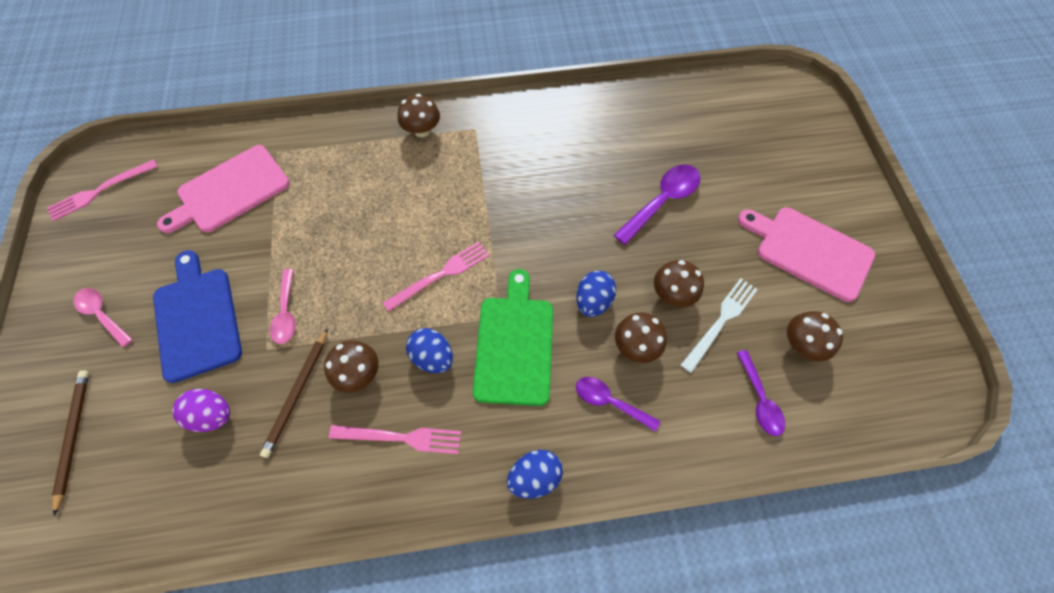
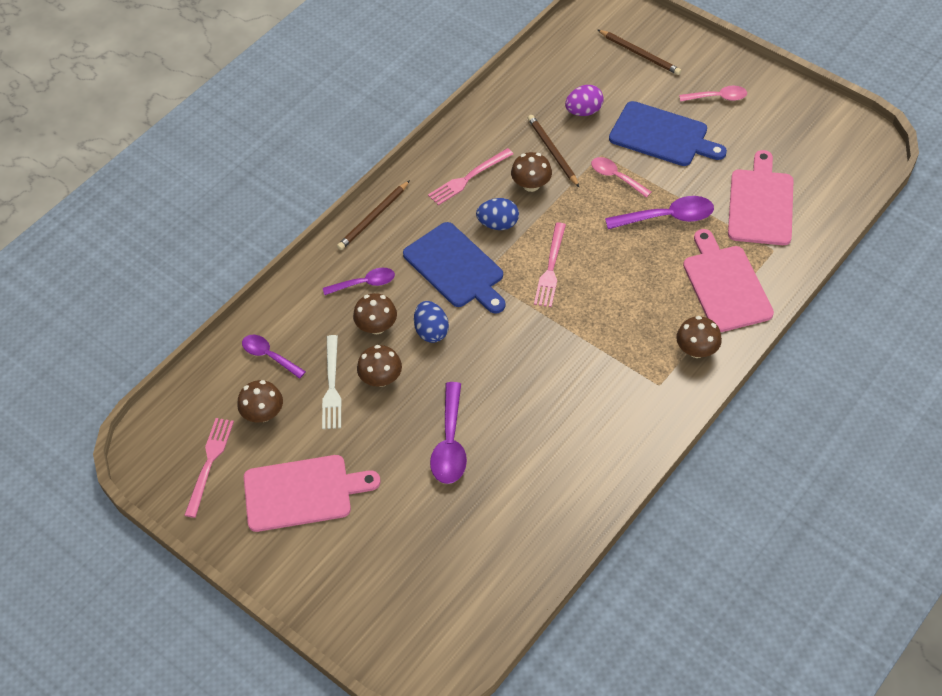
camera: 140 degrees right, 10 degrees down
(100, 191) = (839, 139): pink fork -> pink fork (209, 463)
(303, 239) = (667, 217): none -> purple spoon
(342, 155) = (725, 285): none -> pink cutting board
(514, 344) = (456, 268): green cutting board -> blue cutting board
(534, 476) = (373, 217): blue egg -> brown pencil

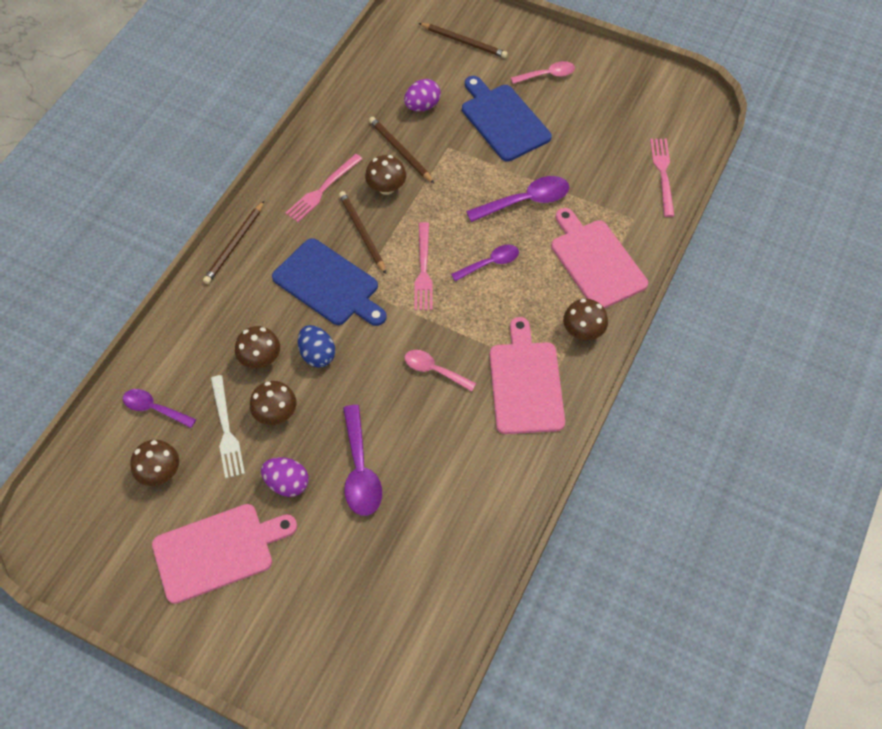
camera: 15 degrees left, 5 degrees up
(209, 463) = (112, 537): pink fork -> pink fork (663, 174)
(364, 283) = (239, 315): purple spoon -> purple spoon (490, 263)
(378, 443) = (287, 483): none -> purple egg
(498, 224) = (362, 233): blue egg -> brown pencil
(616, 177) = (467, 168): pink spoon -> pink spoon (434, 370)
(662, 136) = (503, 120): blue cutting board -> blue cutting board turned 135 degrees counterclockwise
(760, 204) = (611, 174): pink cutting board -> pink cutting board (525, 383)

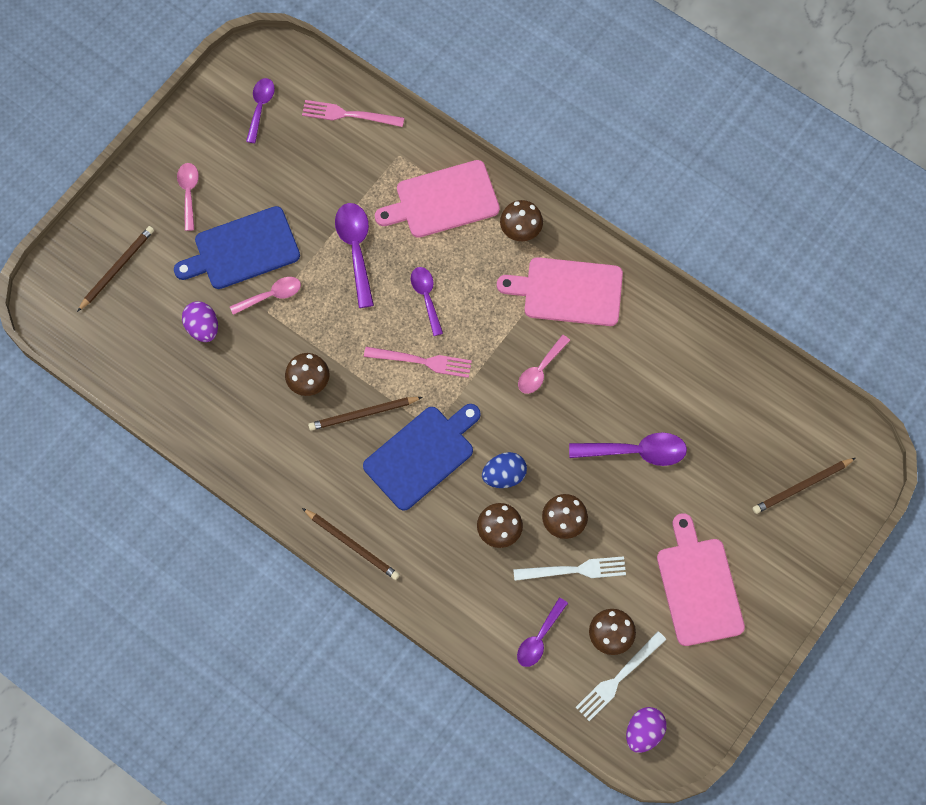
camera: 80 degrees left, 10 degrees up
(117, 486) = (619, 677): none -> white fork
(287, 483) = (639, 519): purple egg -> purple egg (643, 732)
(323, 189) = (297, 446): pink fork -> none
(400, 151) = (261, 360): brown pencil -> brown pencil (802, 486)
(464, 147) = (271, 295): none -> pink spoon
(647, 109) = (260, 107): none -> purple spoon

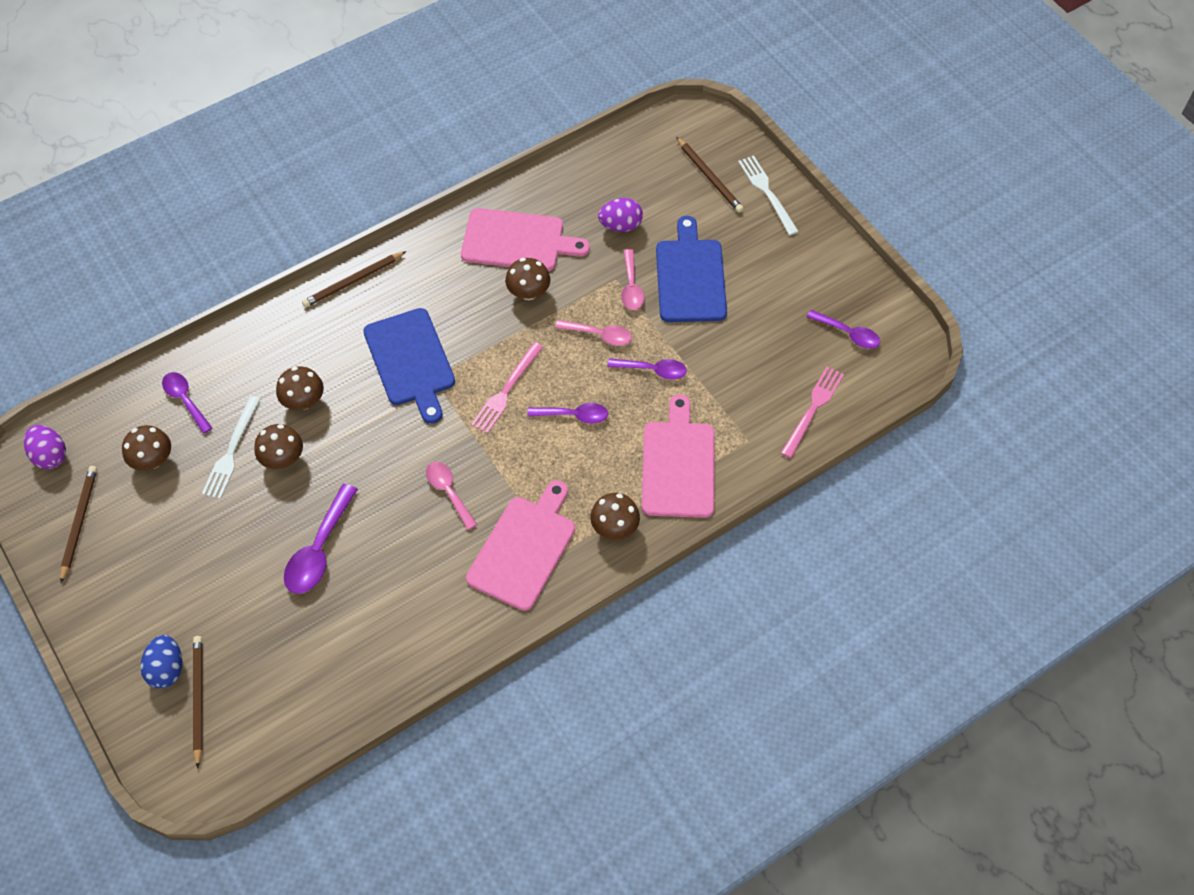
camera: 110 degrees right, 10 degrees down
(189, 193) = (769, 250): pink spoon -> pink spoon (599, 335)
(356, 249) = (653, 370): purple spoon -> purple spoon, size x0.66
(363, 414) = (475, 326): brown pencil -> brown pencil (79, 523)
(504, 476) = (355, 423): blue egg -> blue egg (167, 669)
(619, 677) = (111, 453): white fork -> white fork (767, 193)
(698, 586) = (153, 555): pink cutting board -> pink cutting board (517, 241)

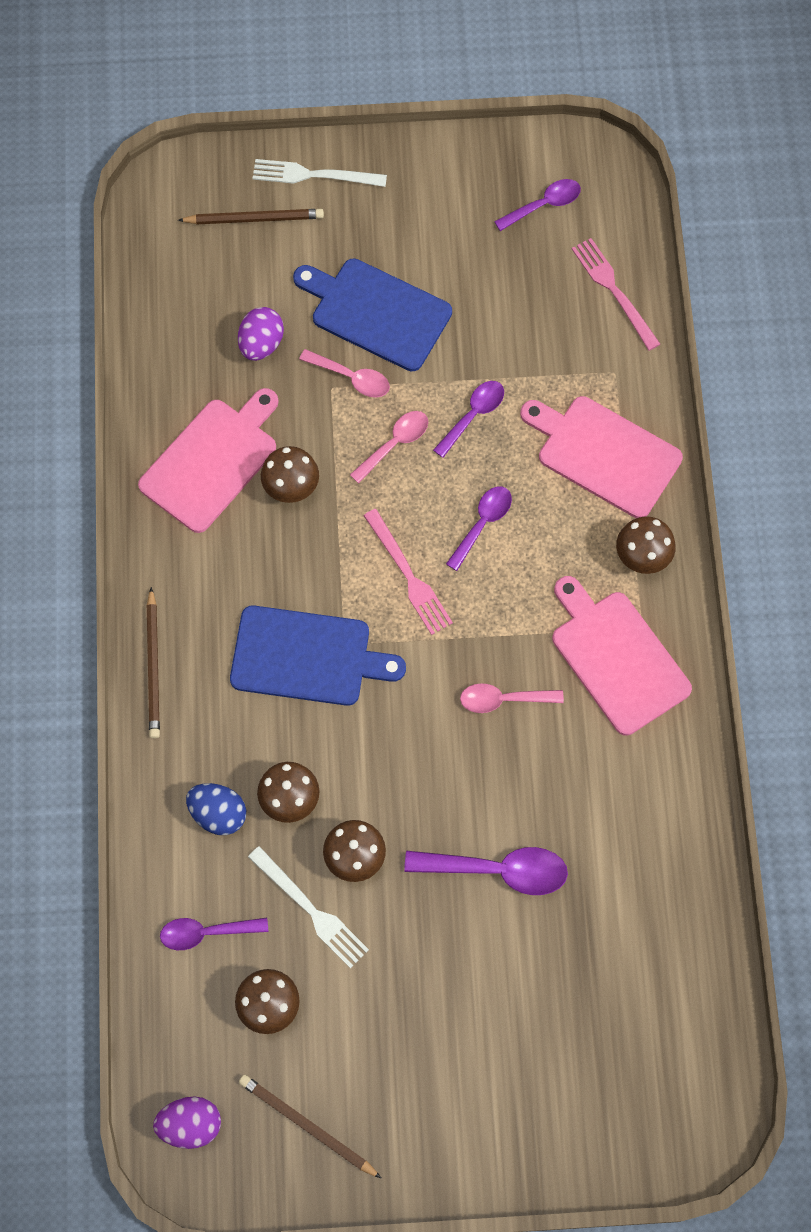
camera: 60 degrees left, 10 degrees up
(167, 669) = (556, 1101): blue egg -> blue egg (218, 814)
(198, 699) = (612, 1081): brown pencil -> none
(319, 550) = (498, 870): purple spoon -> purple spoon turned 45 degrees counterclockwise

